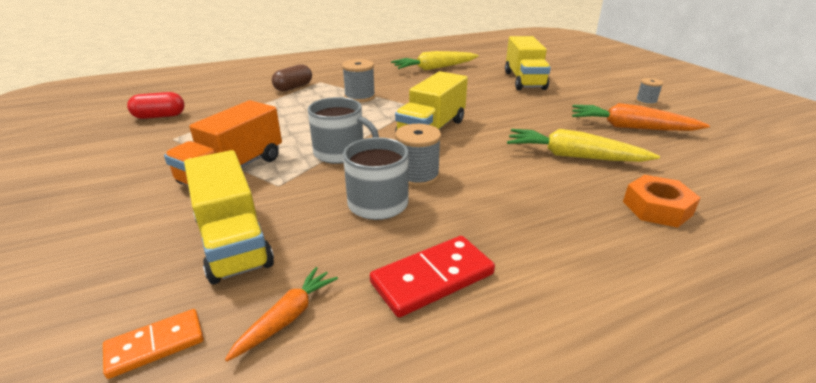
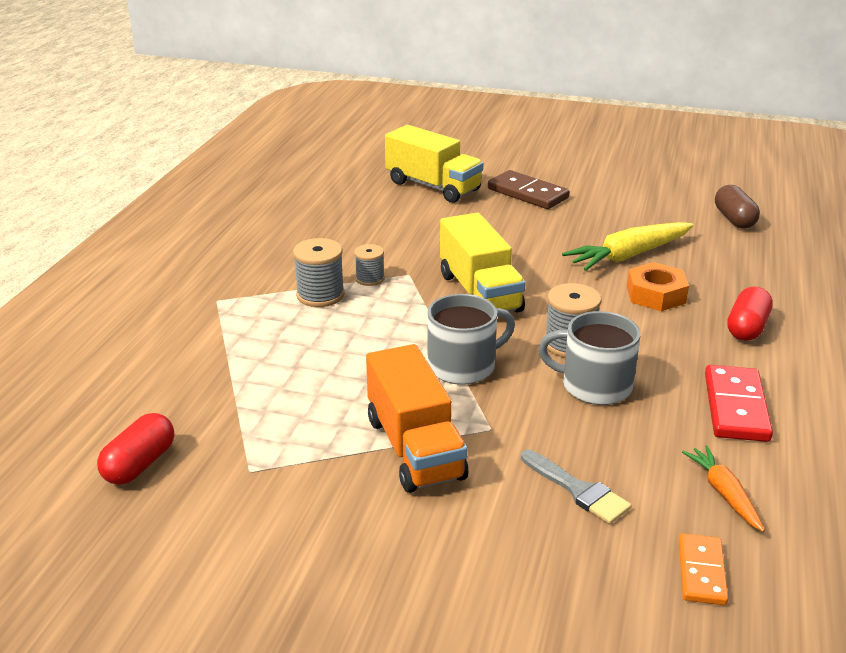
camera: 50 degrees left, 0 degrees up
(233, 242) = (578, 490): yellow truck -> grey brush
(293, 87) = (205, 326): brown capsule -> brown capsule (734, 219)
(434, 68) = (306, 212): yellow carrot -> none
(569, 241) = (747, 328): none -> red capsule
(577, 102) = (528, 193): none -> brown domino
(631, 128) = (612, 203): orange carrot -> none
(646, 102) = (574, 166): grey spool -> grey spool (370, 278)
(657, 208) = (742, 270): orange nut -> orange nut (655, 295)

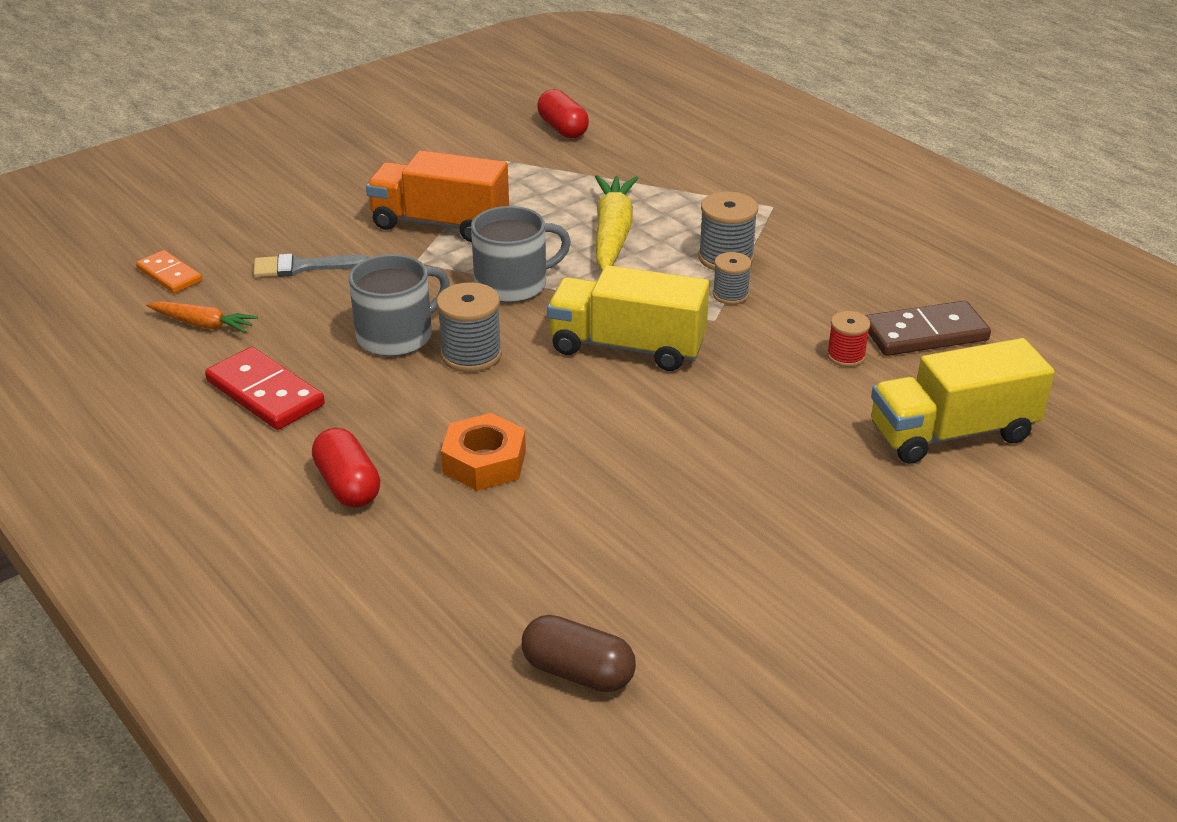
camera: 125 degrees right, 5 degrees up
(396, 226) = (846, 356): none -> red spool
(463, 366) = (513, 284): grey mug -> grey mug turned 120 degrees counterclockwise
(528, 193) = (857, 508): brown domino -> brown domino (925, 334)
(629, 256) = (589, 496): yellow carrot -> yellow carrot (612, 234)

